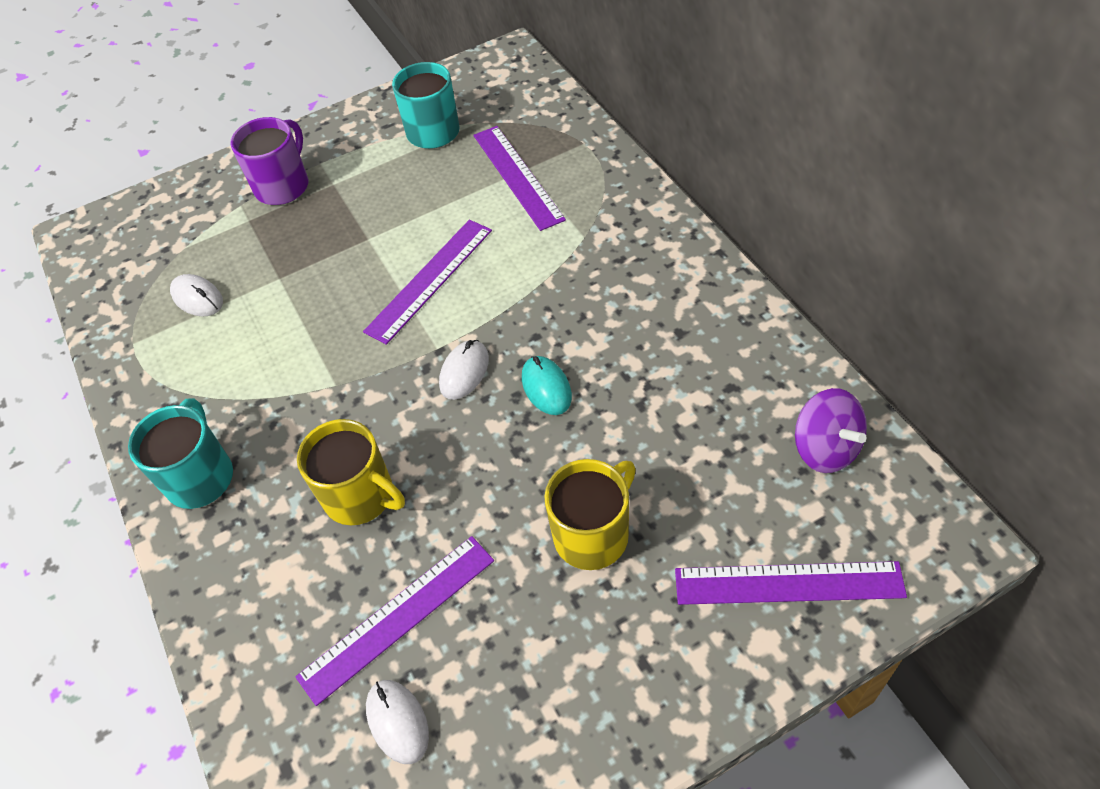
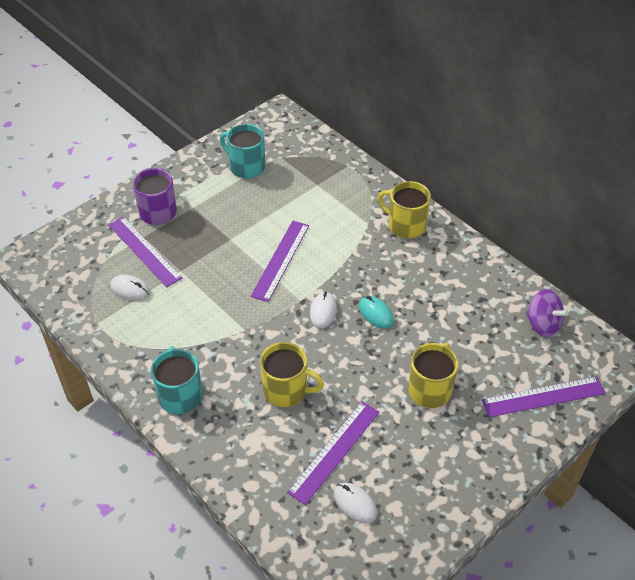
camera: 20 degrees left, 5 degrees down
(517, 176) = (313, 190): purple ruler -> purple ruler (144, 251)
(643, 247) = (405, 225): none -> yellow mug

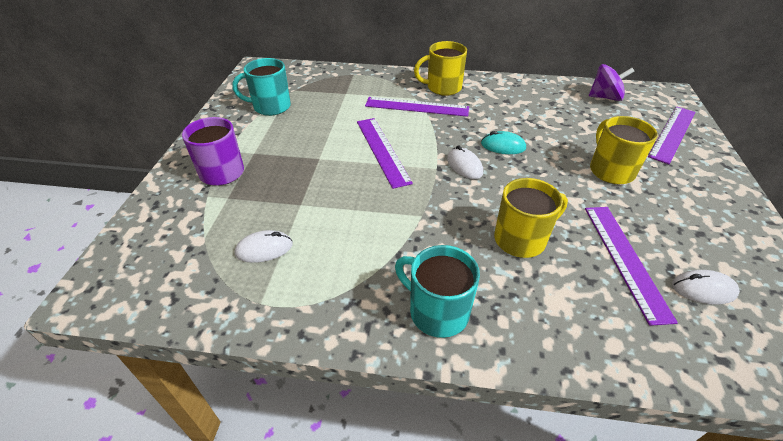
camera: 40 degrees left, 5 degrees down
(144, 251) = (242, 209): purple ruler -> purple ruler (416, 107)

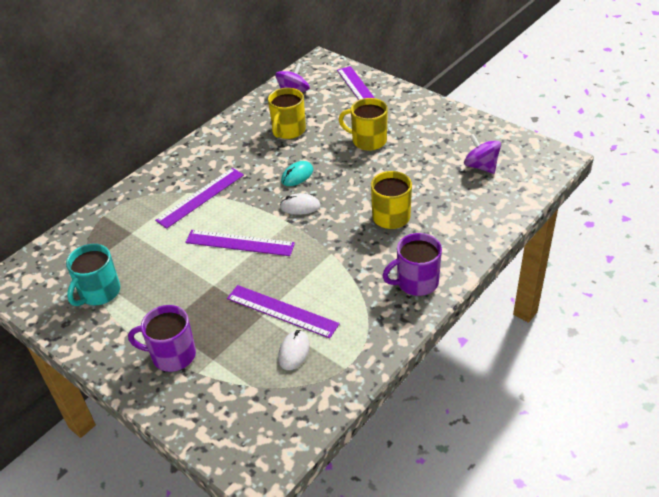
camera: 55 degrees left, 0 degrees up
(437, 311) = (416, 282): turquoise mug -> purple mug
(443, 88) = (189, 169): yellow mug -> yellow mug (288, 130)
(625, 259) = (440, 181): purple ruler -> purple ruler (282, 311)
(703, 289) = (481, 166): white mouse -> purple spinning top

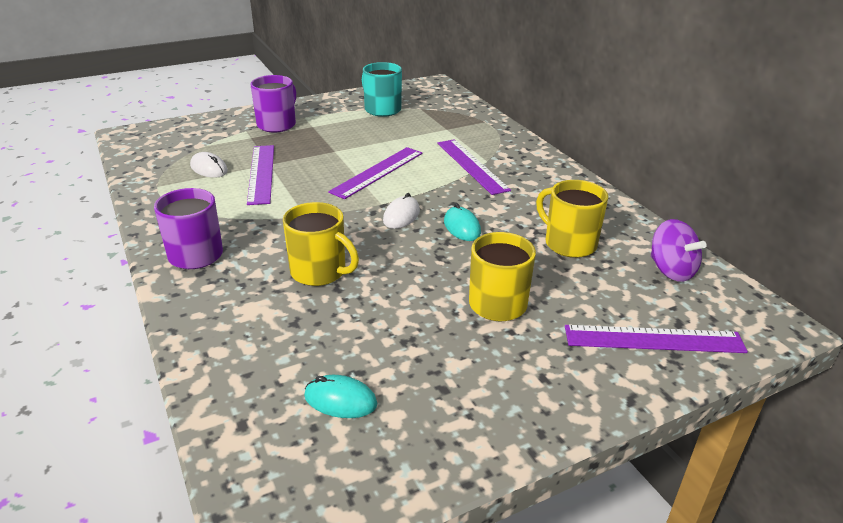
camera: 110 degrees right, 10 degrees down
(282, 311) = (261, 173): purple ruler -> purple ruler turned 60 degrees counterclockwise
(481, 166) = (340, 400): purple spinning top -> turquoise mouse

